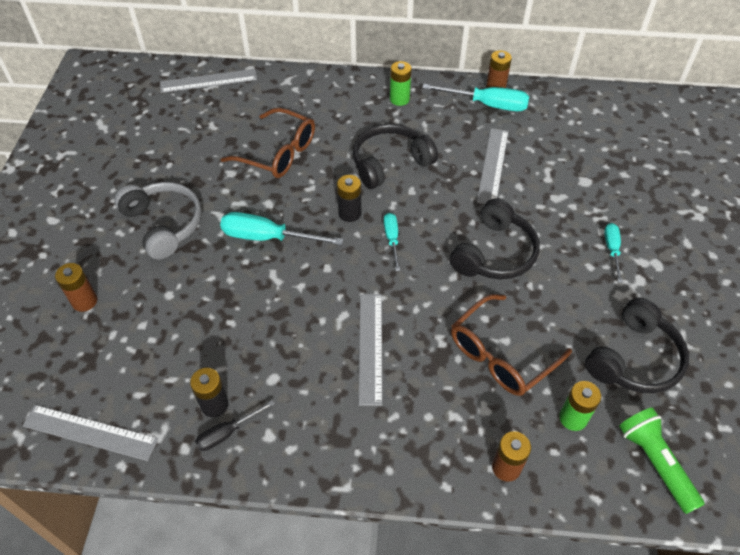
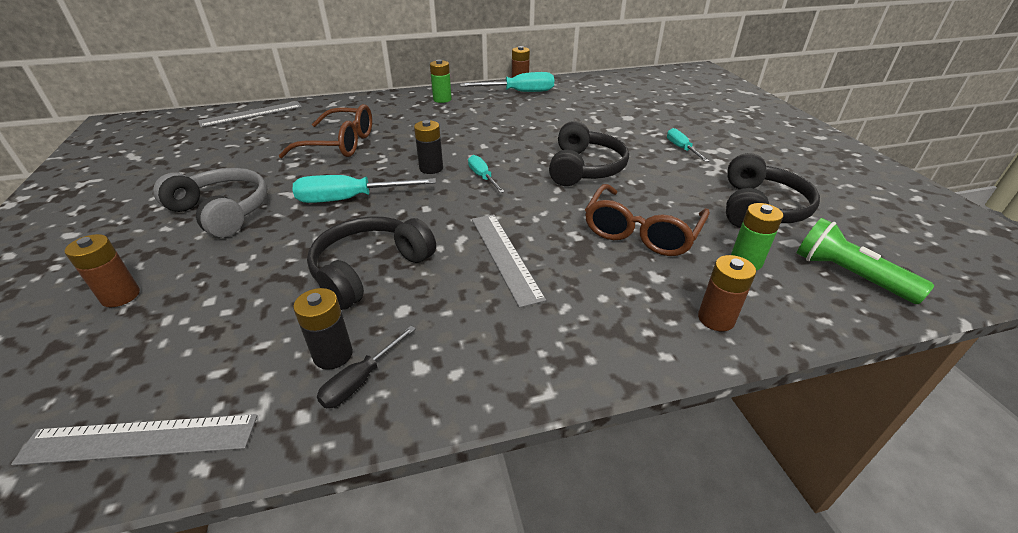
camera: 20 degrees left, 15 degrees down
(390, 163) = (454, 133): black headphones -> black headphones (370, 270)
(493, 165) = (546, 121): grey ruler -> none

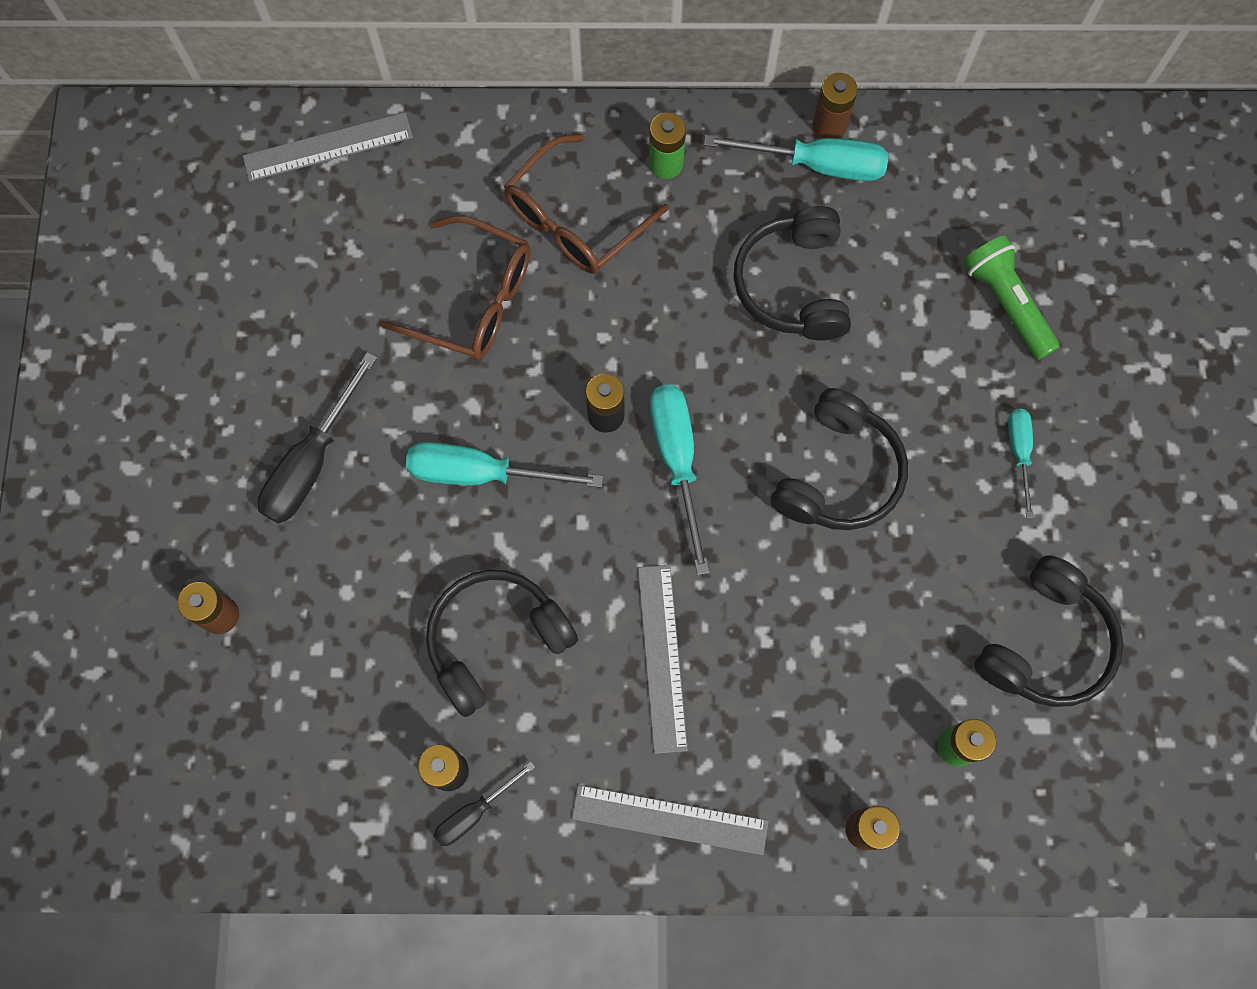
camera: 15 degrees right, 35 degrees up
(140, 439) = (281, 829): grey ruler -> grey ruler (669, 819)
(222, 212) = (312, 462): grey headphones -> black screwdriver
(482, 177) = (677, 461): turquoise screwdriver -> turquoise screwdriver, size x1.74
(524, 120) = (793, 285): none -> black headphones
(641, 231) = (854, 652): brown glasses -> brown glasses (576, 219)
(849, 275) = (1067, 804): green flashlight -> green flashlight (1006, 303)

